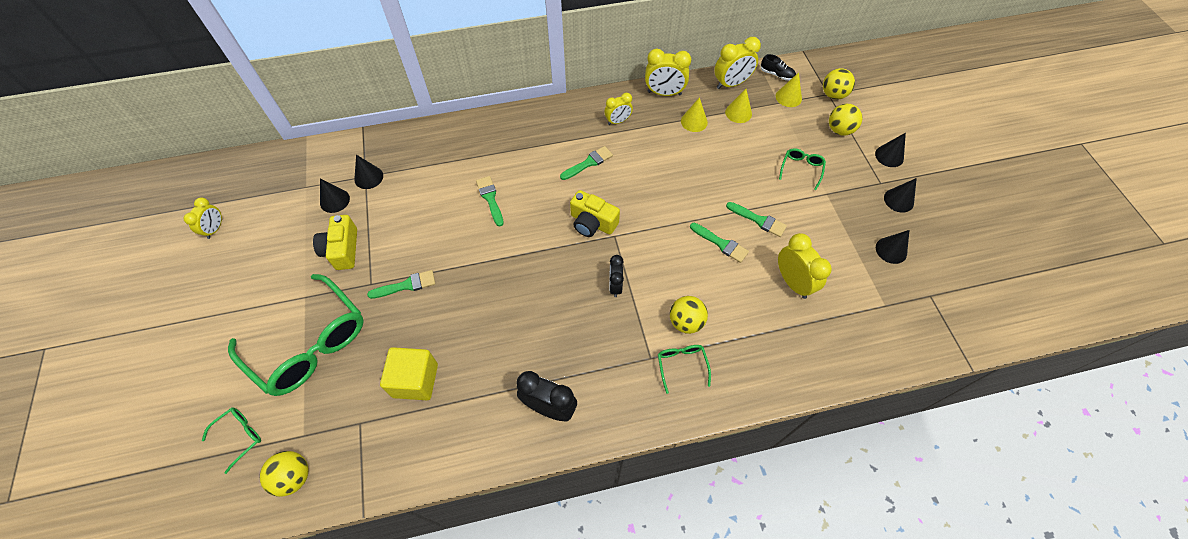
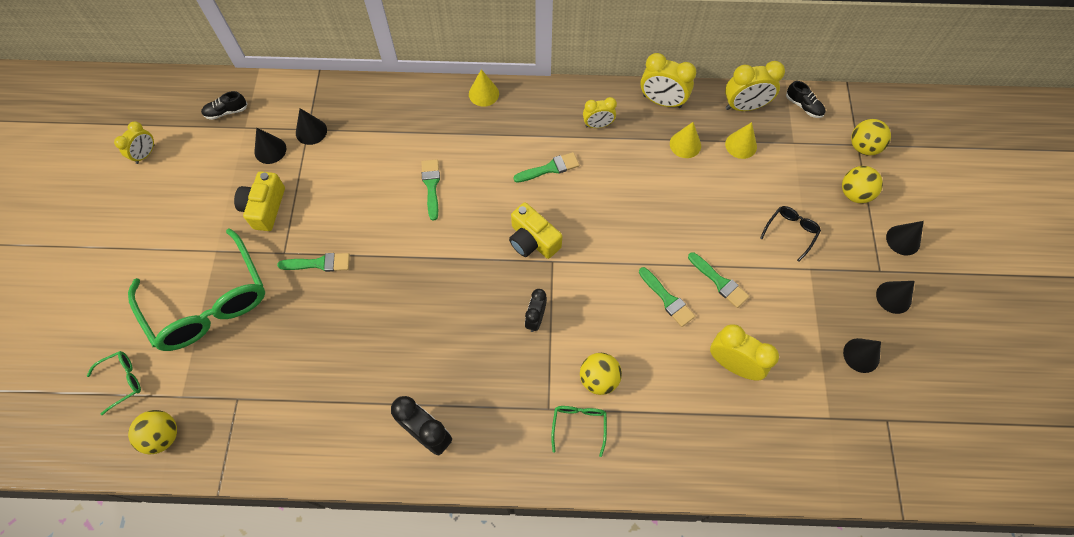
camera: 15 degrees right, 5 degrees up
(285, 177) = (226, 112): none -> black shoe
(415, 380) = (302, 369): yellow cube -> none
(788, 97) = (807, 138): yellow cone -> yellow cone (483, 94)
(792, 282) = (733, 364): yellow clock -> yellow clock turned 45 degrees counterclockwise
(801, 169) = (790, 232): green glasses -> black glasses

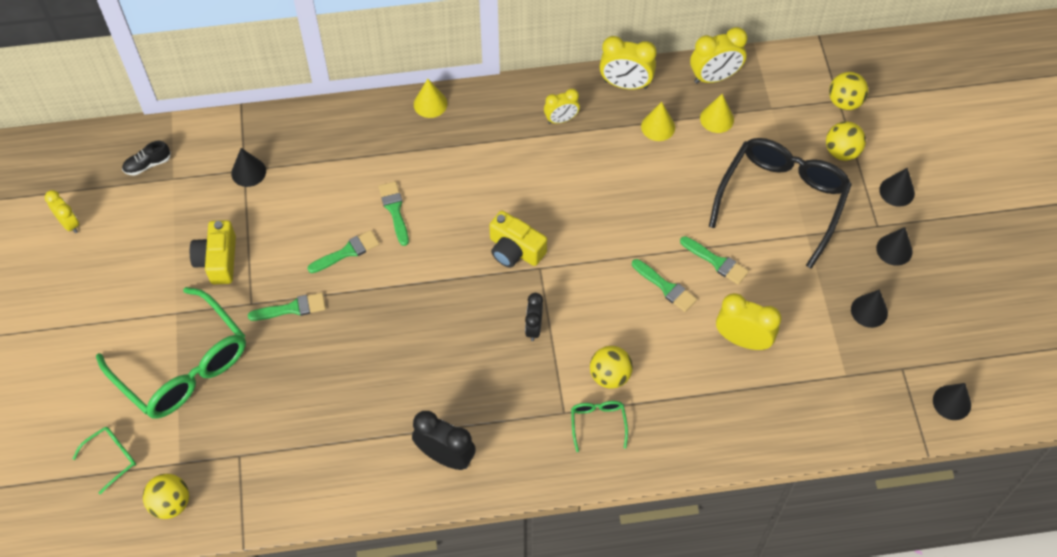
camera: 10 degrees left, 5 degrees down
(145, 154) = (69, 223): yellow clock -> yellow clock turned 60 degrees counterclockwise
(270, 150) = (208, 198): black cone -> black cone (952, 402)
(549, 168) = (518, 173): green brush -> green brush (347, 252)
(790, 232) = (781, 201): black glasses -> black glasses, size x2.36
(803, 106) = (776, 68): black shoe -> none

